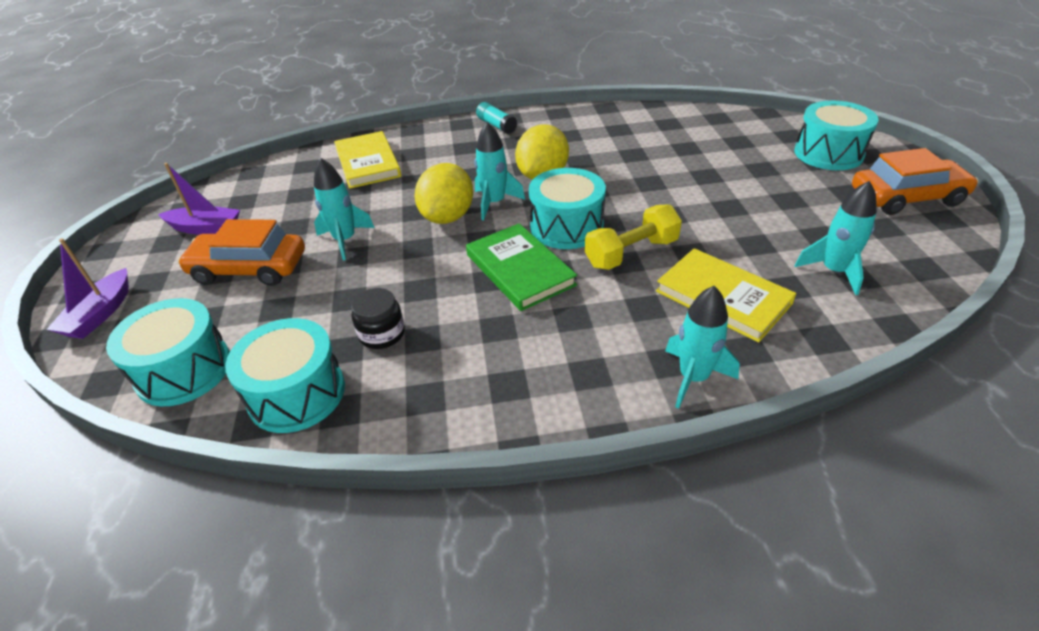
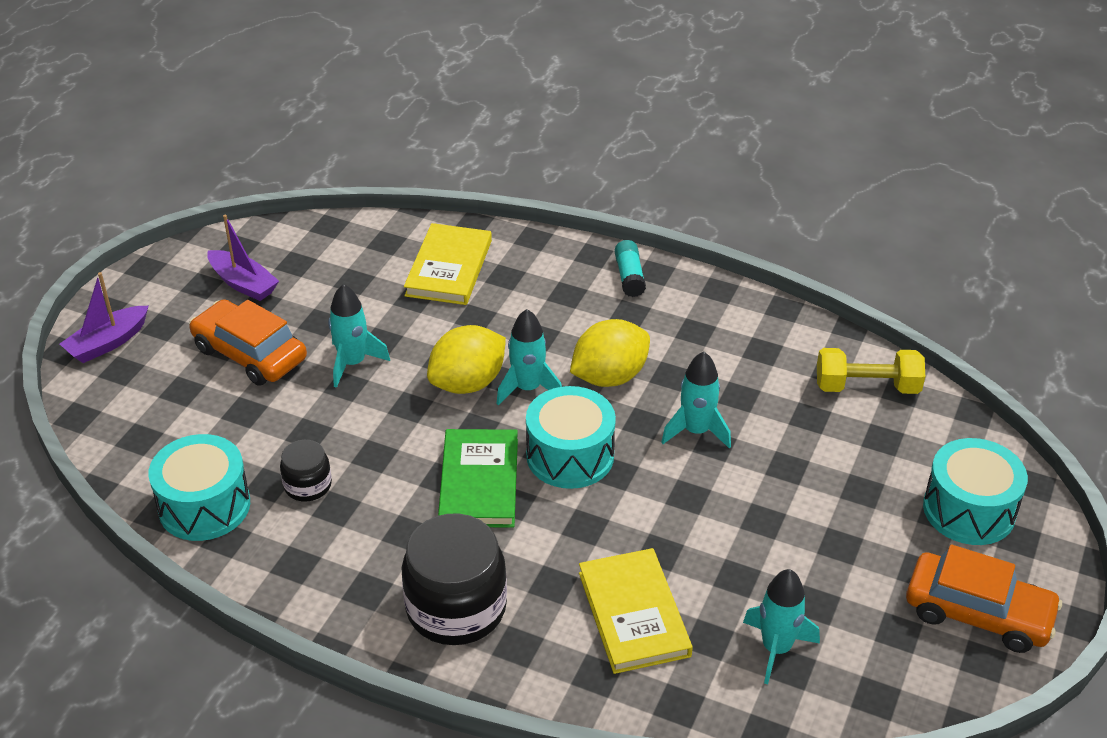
camera: 30 degrees right, 0 degrees up
(184, 370) = (138, 437): turquoise drum -> none
(594, 360) = (456, 608): none -> black jar
(631, 253) = (601, 520): yellow dumbbell -> yellow dumbbell (867, 387)
(693, 378) = (520, 671): turquoise rocket -> turquoise rocket (696, 431)

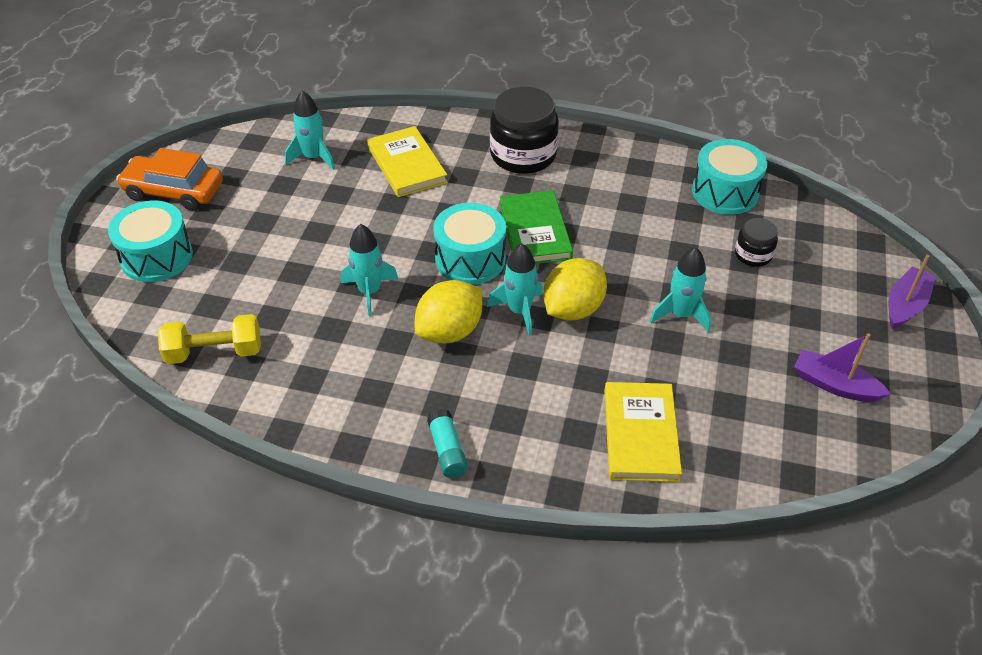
camera: 170 degrees right, 5 degrees up
(250, 354) = (775, 311): orange car -> none
(307, 485) = (660, 214): black jar -> black jar (753, 255)

